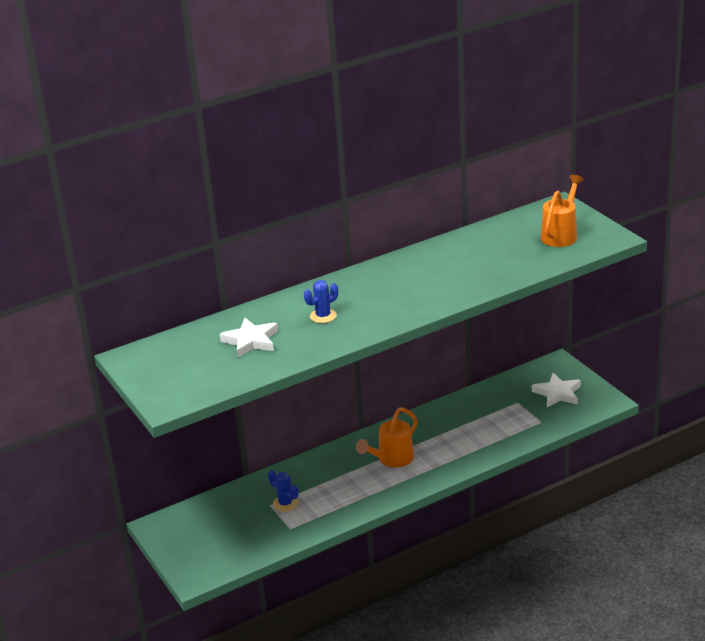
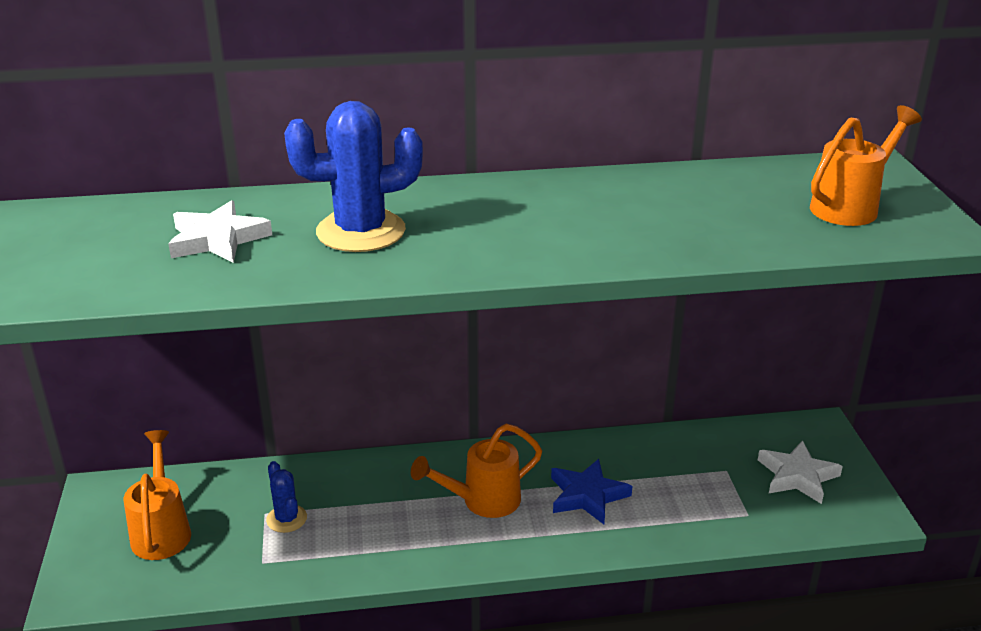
camera: 20 degrees right, 0 degrees up
(216, 532) = (162, 530): none -> orange watering can
(323, 316) = (361, 231): blue cactus -> blue cactus, size x1.88
(448, 438) = (587, 495): none -> blue star

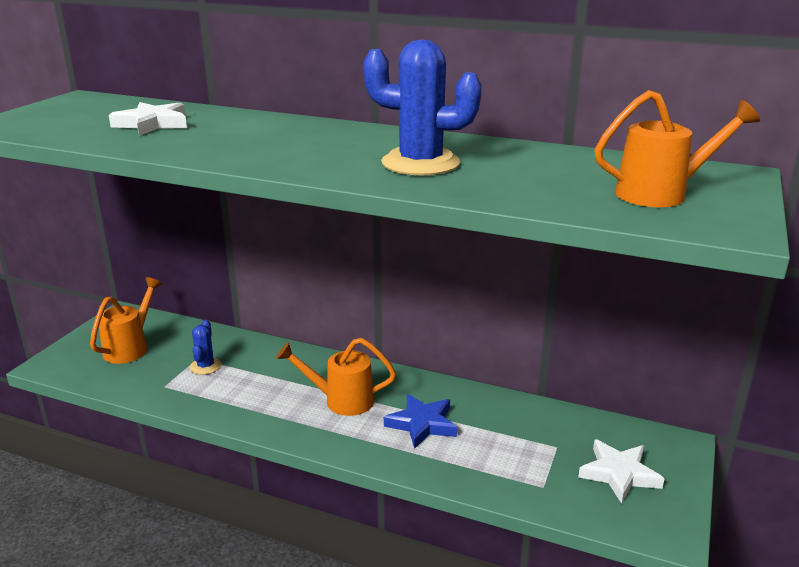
camera: 30 degrees right, 5 degrees down
(361, 231) = (242, 136): blue cactus -> blue cactus (420, 163)

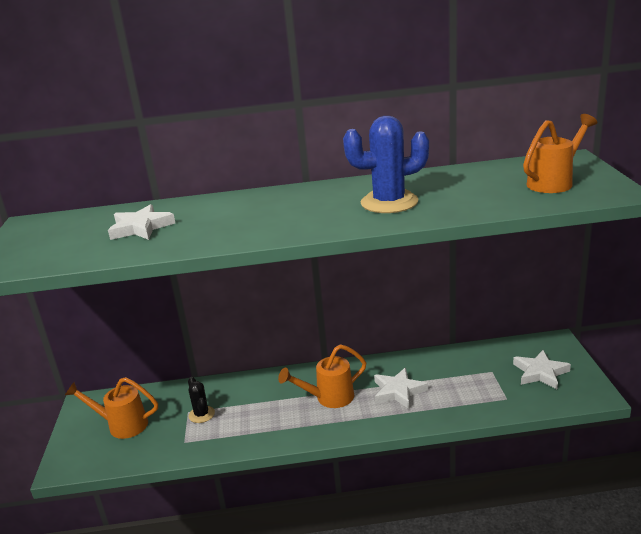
camera: 25 degrees left, 0 degrees up
(130, 347) = (122, 425): orange watering can -> orange watering can turned 75 degrees counterclockwise
(205, 366) = (201, 414): blue cactus -> black cactus
(422, 424) = (398, 391): blue star -> white star

